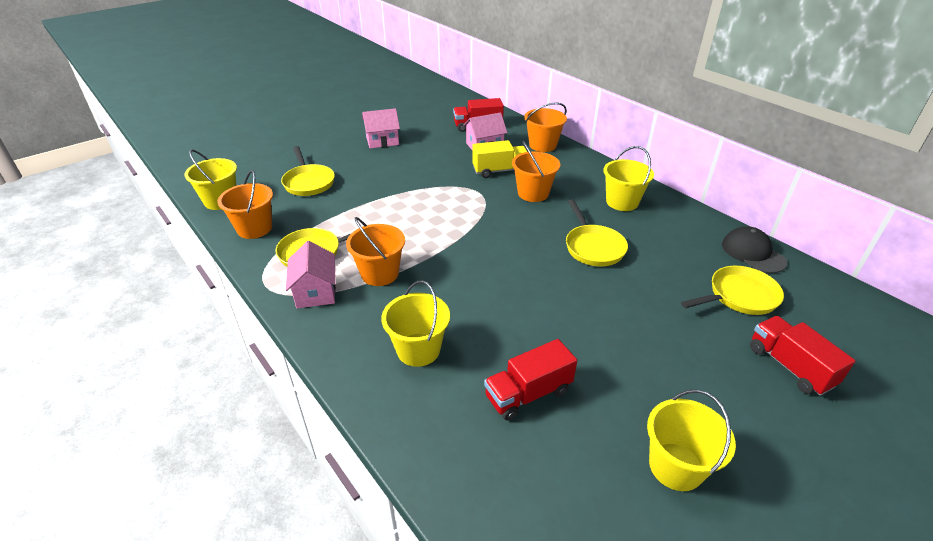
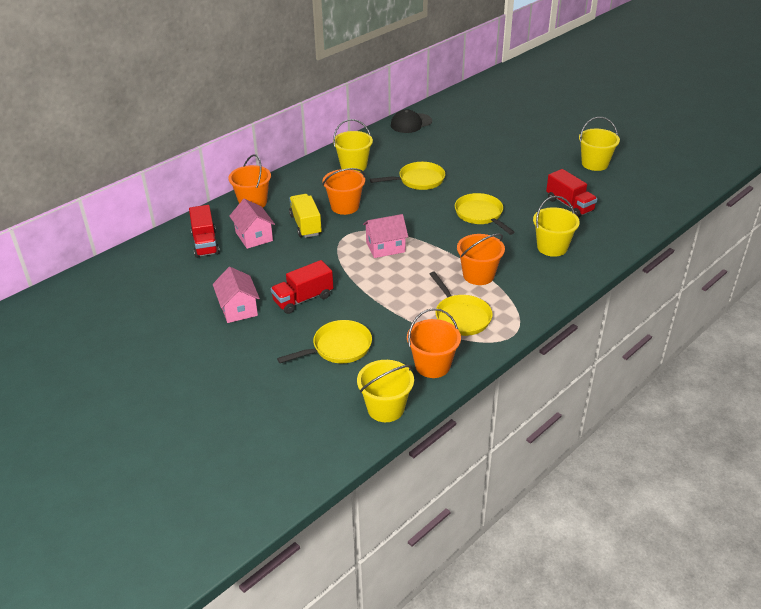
camera: 95 degrees left, 0 degrees up
(315, 291) = (511, 305): pink house -> pink house (385, 247)
(739, 296) = (458, 133): yellow pan -> yellow pan (480, 215)
(789, 366) = (513, 126): red truck -> red truck (303, 299)

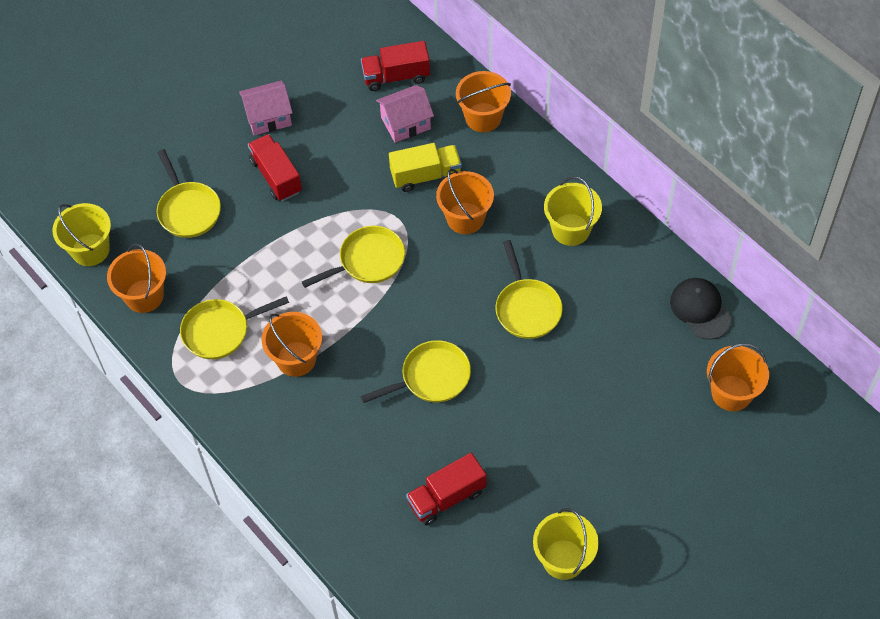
camera: 95 degrees right, 20 degrees up
(385, 247) = (368, 261): pink house -> yellow pan
(467, 115) = (731, 393): none -> orange bucket
(552, 247) = (345, 454): yellow bucket -> none

